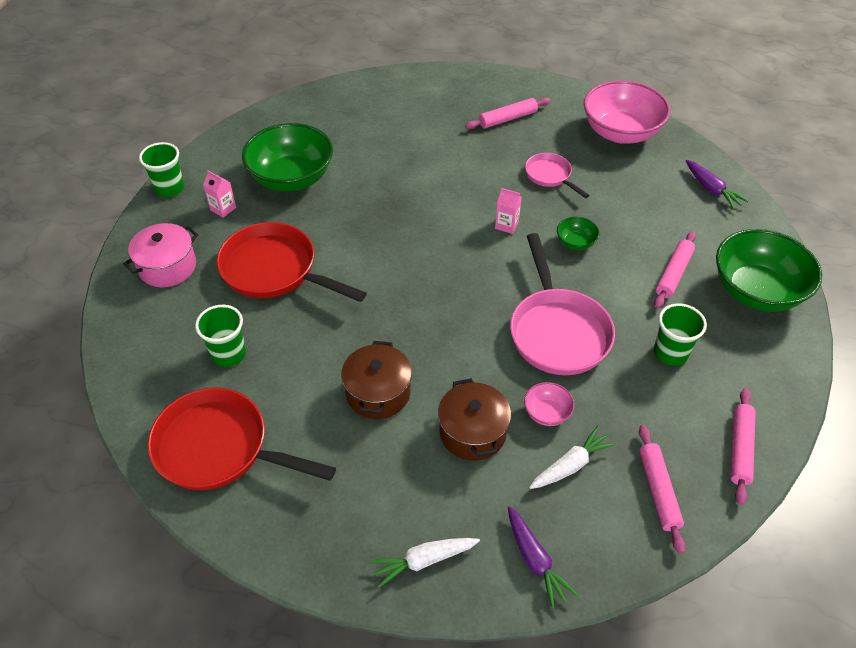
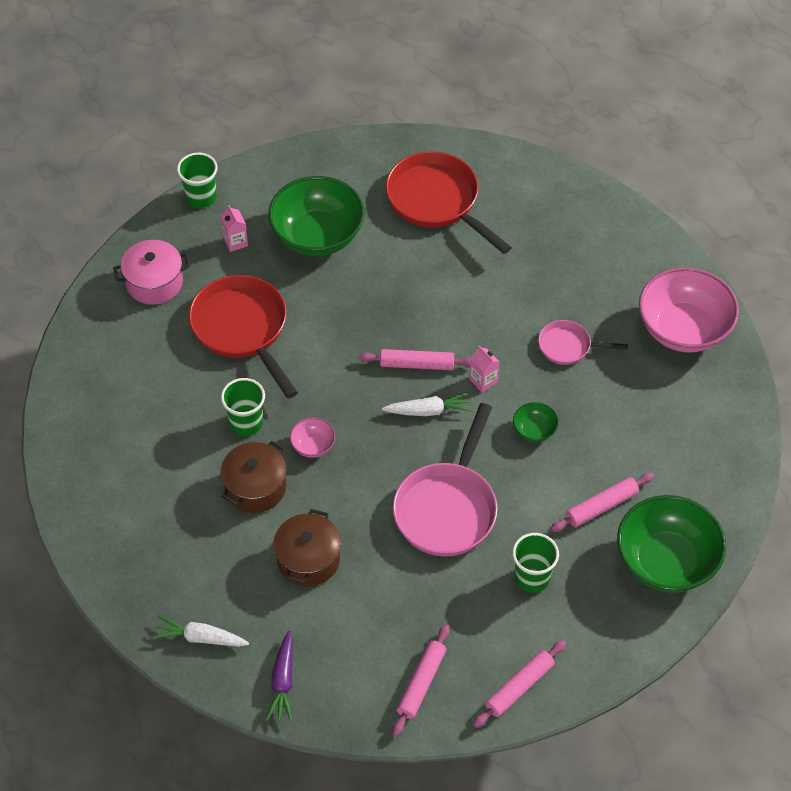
camera: 30 degrees right, 5 degrees up
(219, 448) = (104, 471): red pan -> red pan (437, 201)
(228, 354) = (157, 392): green cup -> green cup (246, 423)
(508, 119) = (578, 260): pink rolling pin -> pink rolling pin (417, 364)
(547, 413) = (381, 575): pink bowl -> pink bowl (313, 446)
(550, 176) = (568, 346): pink pan -> pink pan turned 75 degrees counterclockwise
(571, 465) = (367, 627): white carrot -> white carrot (428, 411)
(711, 190) = (721, 438): purple carrot -> none

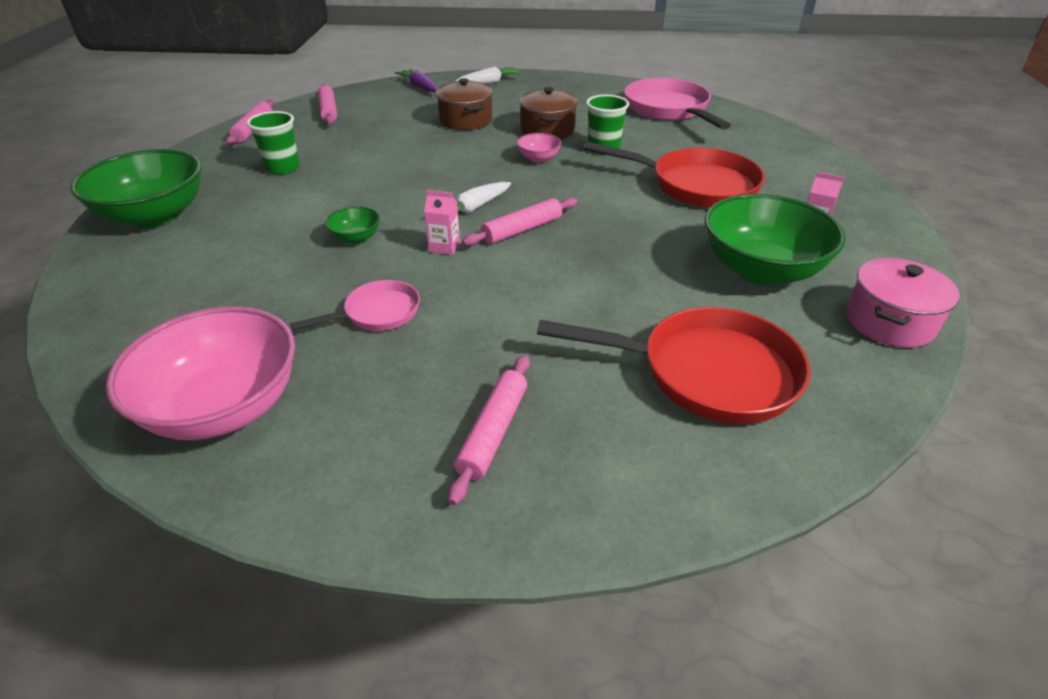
camera: 140 degrees right, 15 degrees down
(154, 283) = (808, 178): pink pot -> pink pot (889, 322)
(201, 197) = (905, 242): green cup -> none
(447, 508) = (390, 171): pink pan -> pink pan (669, 109)
(602, 506) = (244, 221): pink rolling pin -> pink rolling pin (493, 432)

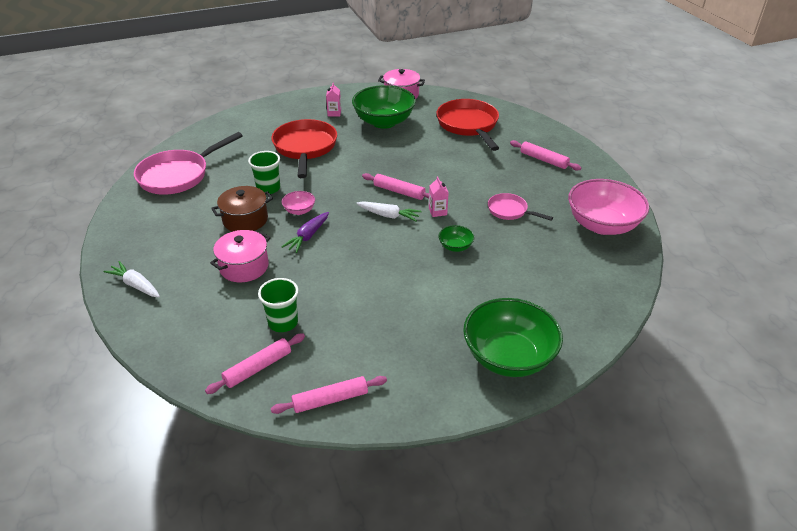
camera: 115 degrees left, 0 degrees up
(282, 168) = (393, 331): green cup -> green cup (283, 322)
(419, 87) = (163, 330): purple carrot -> purple carrot (308, 236)
(466, 120) = (244, 267): brown pot -> pink pot
(493, 432) = (543, 160): pink rolling pin -> pink rolling pin turned 45 degrees clockwise

